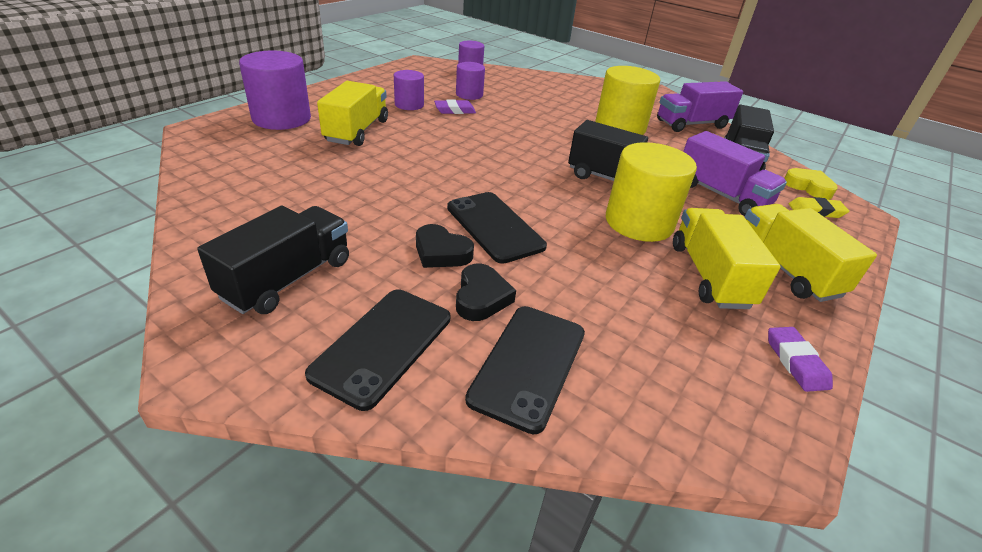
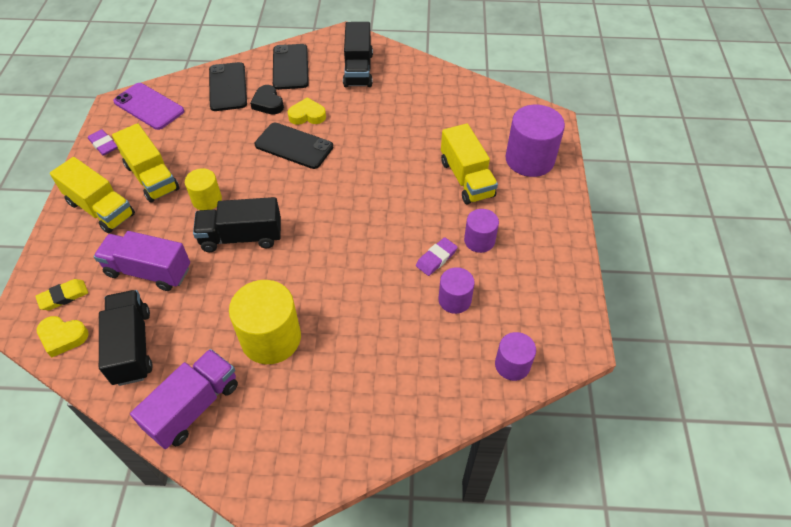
camera: 150 degrees right, 15 degrees up
(441, 252) = (307, 115): black heart -> yellow heart
(639, 222) = (207, 200): yellow cylinder -> yellow cylinder, size x0.57
(703, 402) = (149, 106): none -> purple phone

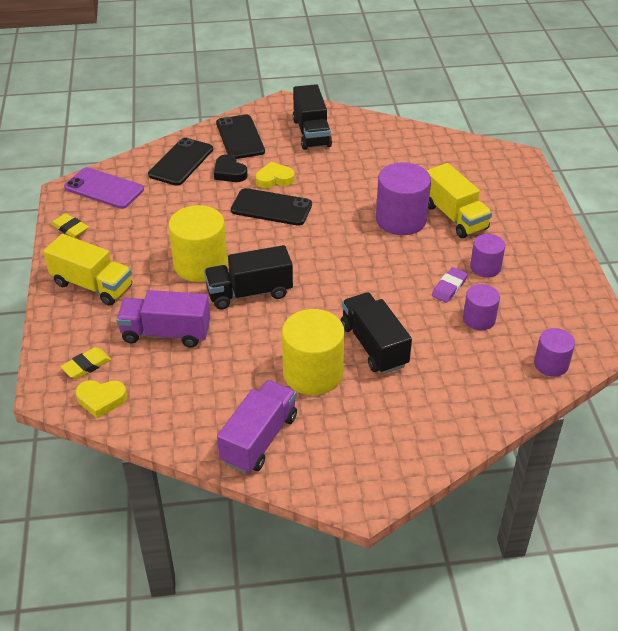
camera: 10 degrees left, 10 degrees down
(103, 144) = (70, 228): purple eraser -> yellow eraser
(132, 346) = (176, 398): black truck -> black truck (374, 345)
(152, 177) = (134, 251): yellow truck -> none
(207, 200) = (200, 264): yellow cylinder -> yellow cylinder, size x1.74
(228, 87) = (181, 162): black phone -> black phone turned 45 degrees clockwise
(529, 159) = (510, 193): purple cylinder -> purple cylinder (401, 219)

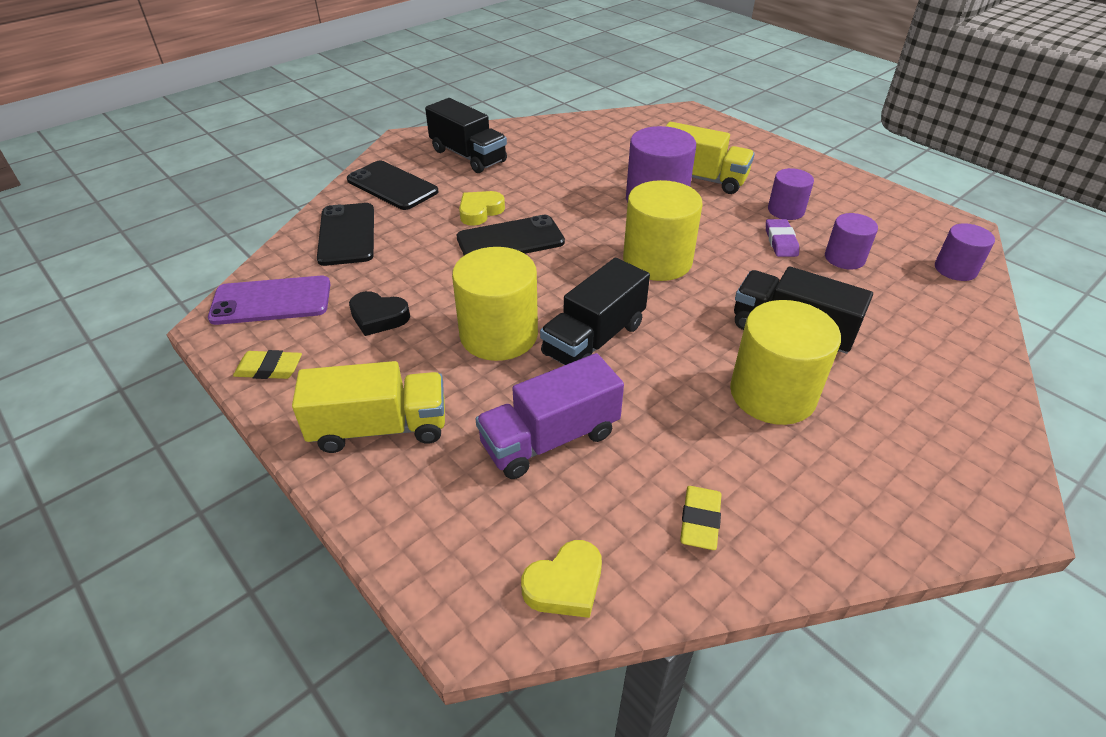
camera: 35 degrees left, 0 degrees up
(86, 366) = (489, 545): yellow eraser -> yellow eraser (700, 520)
(229, 172) = (420, 224): black heart -> black heart (378, 317)
(259, 439) = (819, 509): purple truck -> none
(347, 262) = (657, 261): none -> yellow cylinder

